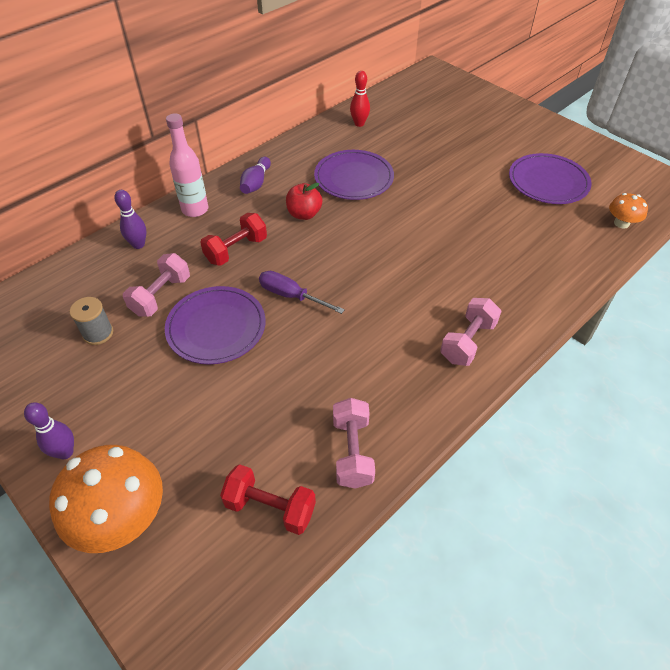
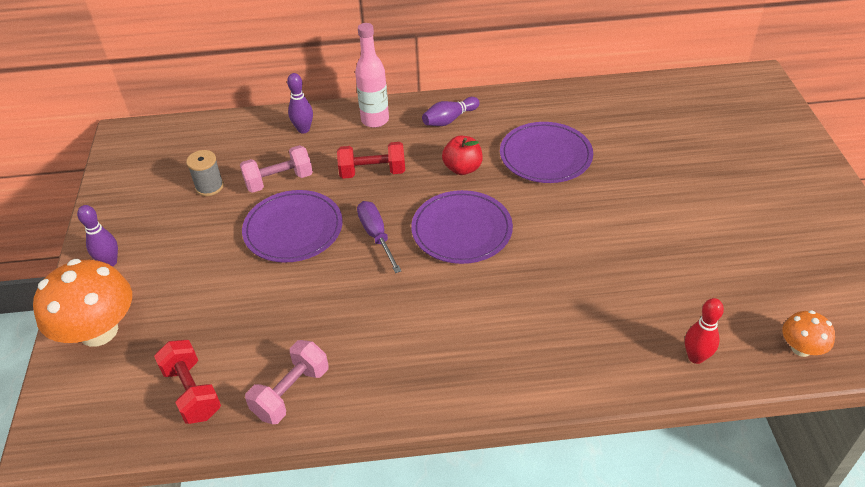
camera: 40 degrees right, 5 degrees down
(359, 124) = (609, 103): red bowling pin -> red bowling pin (696, 357)
(467, 342) = (487, 366): pink dumbbell -> none
(548, 182) = (760, 259): purple plate -> purple plate (461, 230)

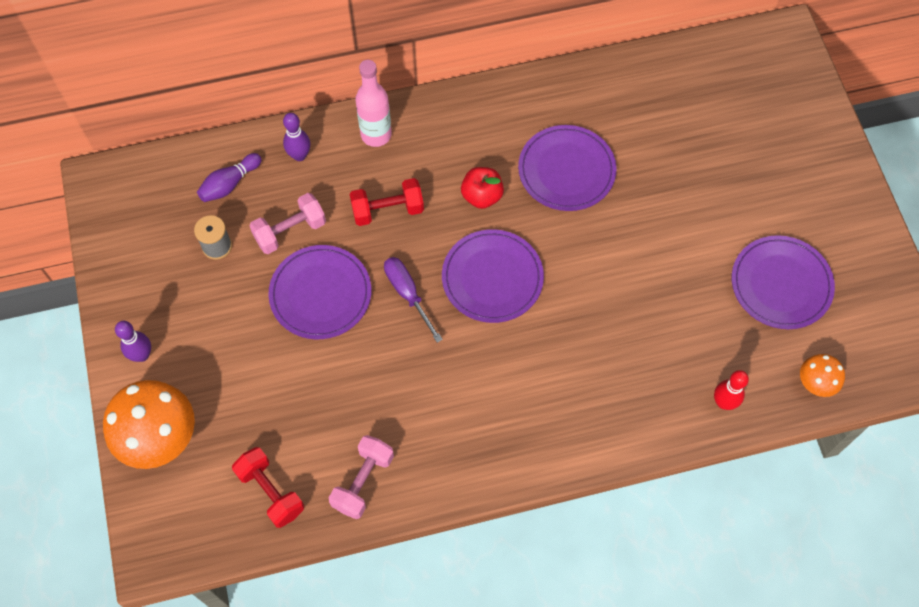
camera: 10 degrees left, 20 degrees up
(449, 119) = (458, 127): purple bowling pin -> purple bowling pin (229, 184)
(758, 258) = (781, 284): none -> purple plate

